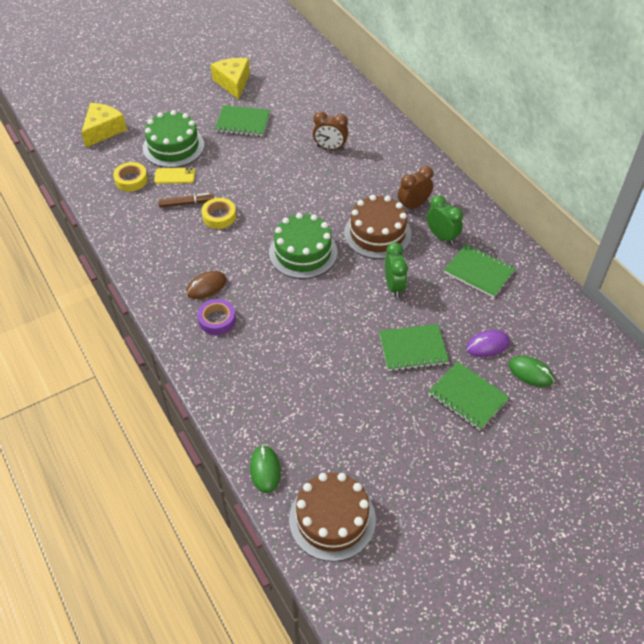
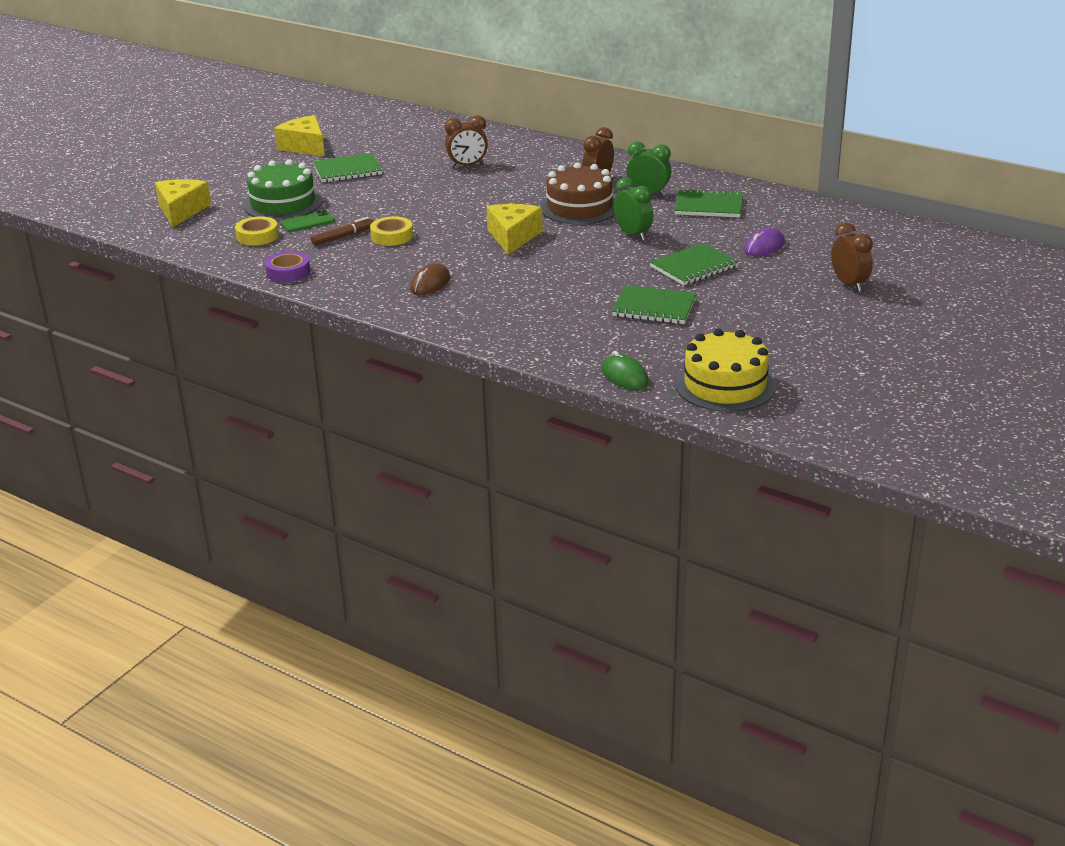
camera: 25 degrees left, 20 degrees down
(174, 176) = (308, 222): yellow phone -> green phone
(217, 320) = (467, 301): purple tape -> purple tape (288, 272)
(303, 252) = (513, 237): green cake -> yellow cheese
(332, 519) = (725, 385): brown cake -> yellow cake
(467, 397) = (778, 281): green notebook -> green notebook (654, 308)
(523, 428) = (849, 284): none -> brown clock
(530, 373) = (821, 252): green mouse -> none

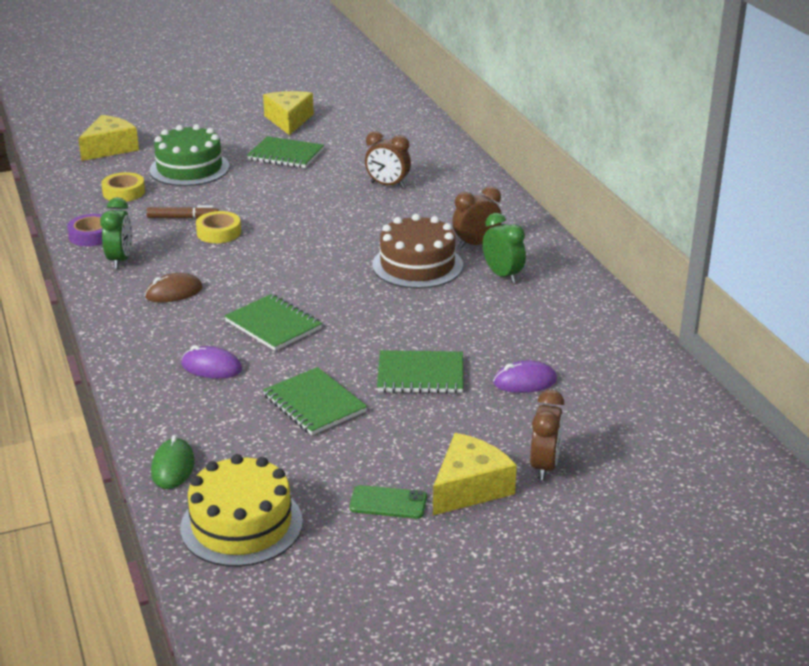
camera: 35 degrees right, 0 degrees up
(308, 222) = (179, 193): green phone -> green phone (388, 503)
(513, 237) = (312, 273): yellow cheese -> yellow cheese (469, 488)
(545, 315) = (211, 367): none -> purple mouse
(633, 235) = (419, 314): green clock -> green clock (120, 260)
(709, 206) = (540, 312): green notebook -> green notebook (273, 325)

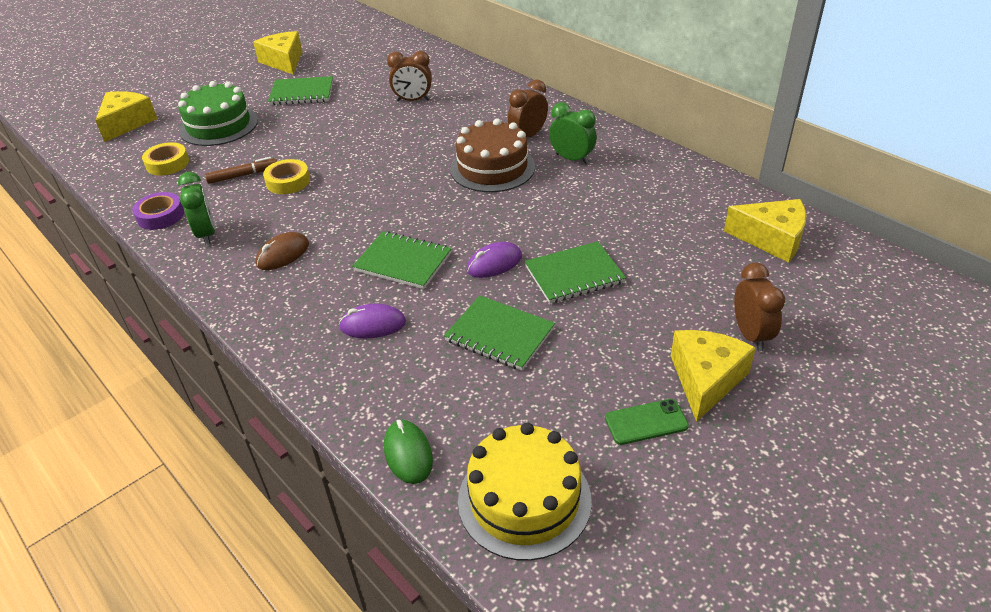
camera: 20 degrees left, 10 degrees up
(524, 382) = (668, 255): purple mouse -> purple mouse (494, 263)
(642, 395) = (771, 239): none -> yellow cheese

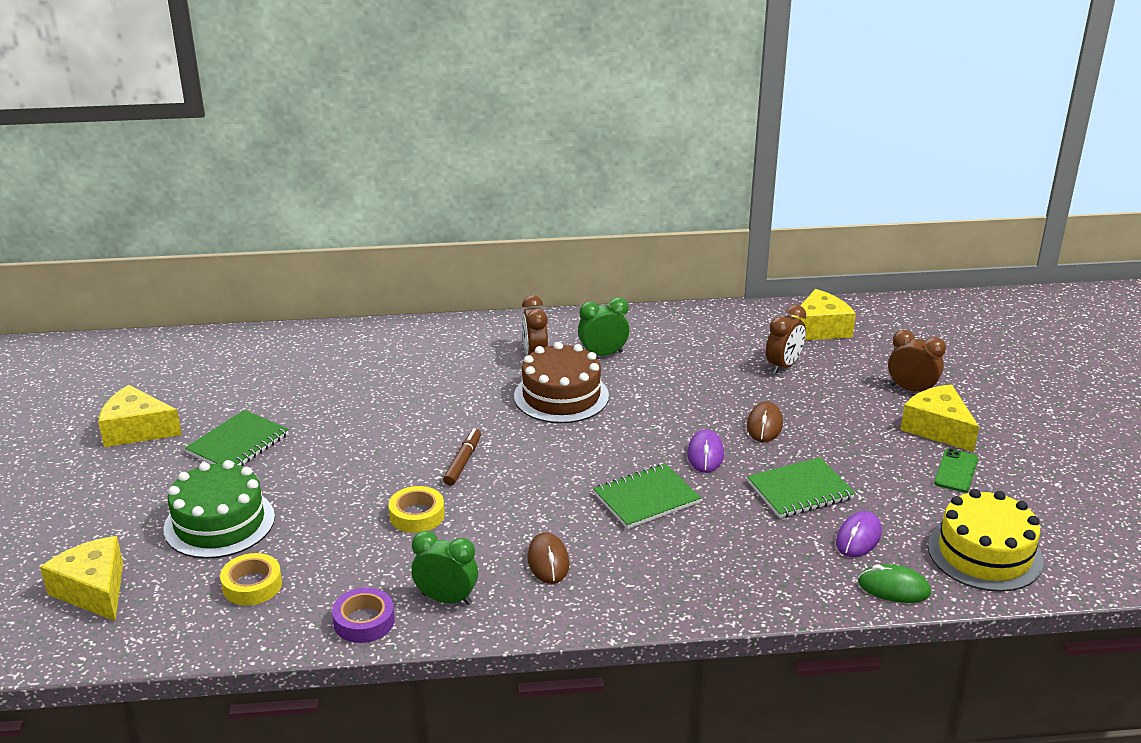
camera: 55 degrees left, 10 degrees down
(243, 175) = (360, 540): brown marker -> brown marker (463, 462)
(373, 325) = (718, 547): purple mouse -> purple mouse (858, 538)
(413, 100) = (371, 386): brown clock -> brown clock (783, 366)
(574, 274) = (764, 425): green notebook -> brown mouse

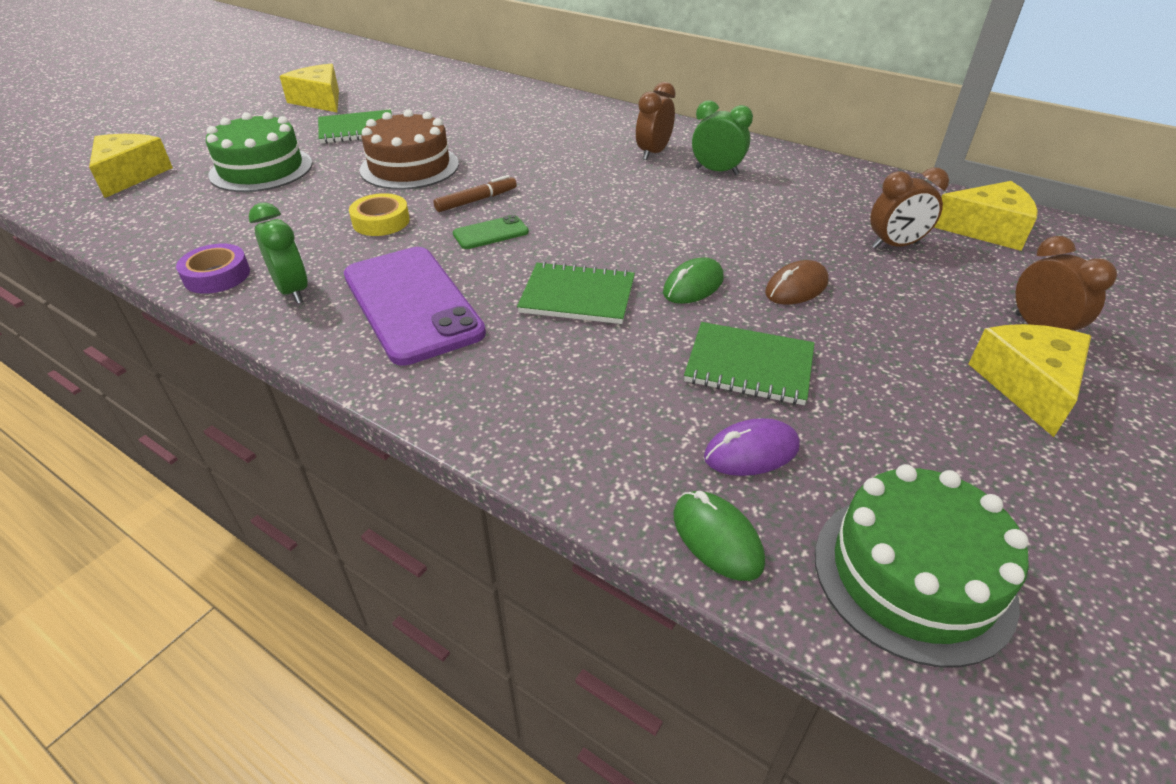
camera: 40 degrees right, 10 degrees up
(252, 585) = (205, 215): yellow tape -> none
(548, 561) = (412, 304): brown mouse -> purple phone
(561, 396) = (631, 187): brown cake -> brown cake (409, 167)
(705, 454) = (693, 286): purple mouse -> green mouse
(956, 471) = (996, 446): green phone -> green phone (491, 233)
(985, 553) = (913, 575): yellow cake -> green cake

